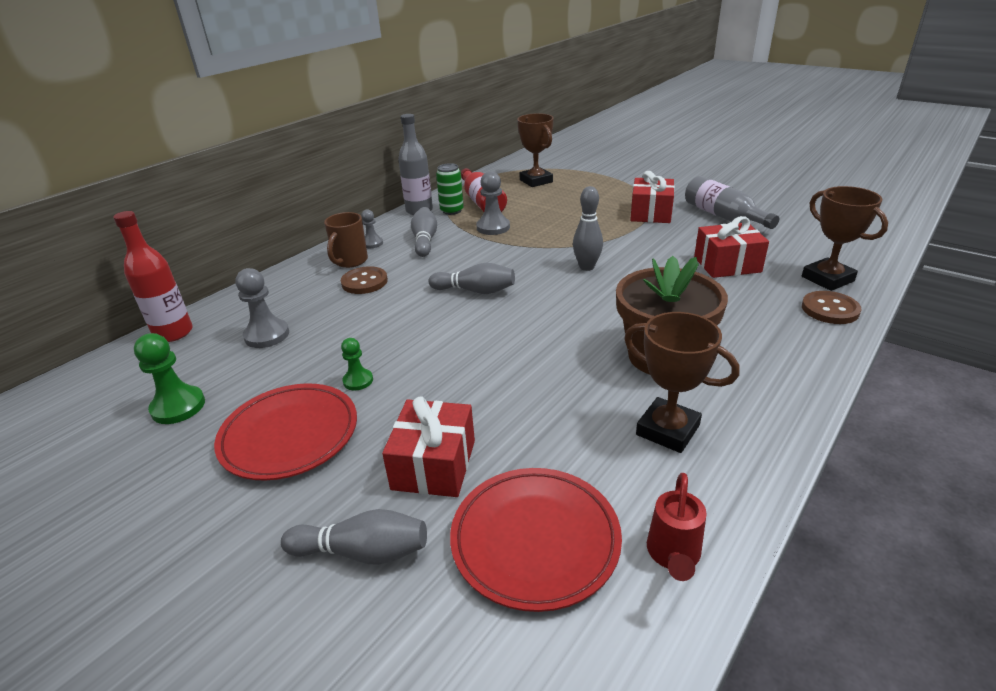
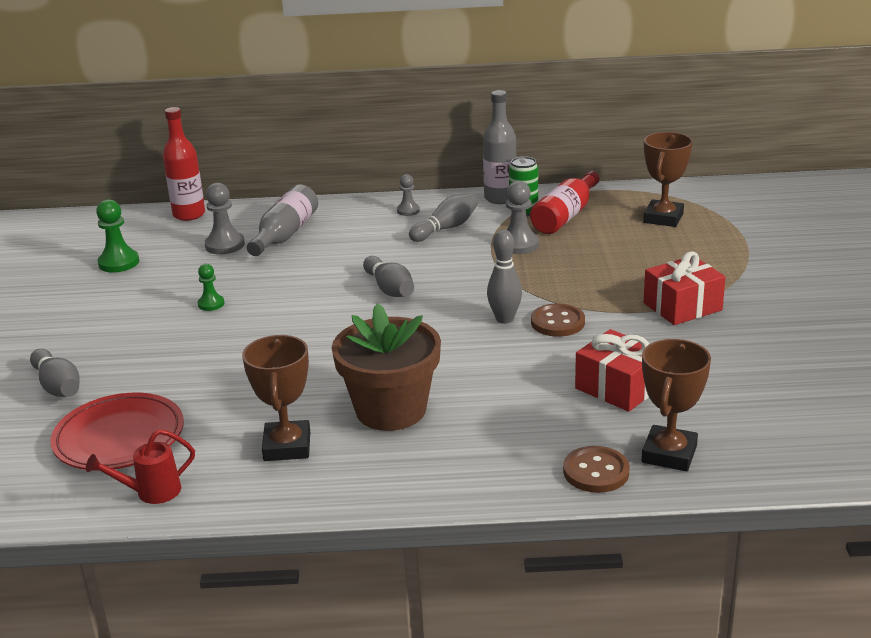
camera: 50 degrees right, 5 degrees down
(289, 435) = (131, 312): red plate -> none
(350, 261) = (365, 218): brown mug -> none
(364, 282) = (341, 240): brown button -> brown button (557, 322)
(434, 464) = (153, 373): red gift -> none
(723, 216) = (744, 349): grey bottle -> grey bottle (285, 234)

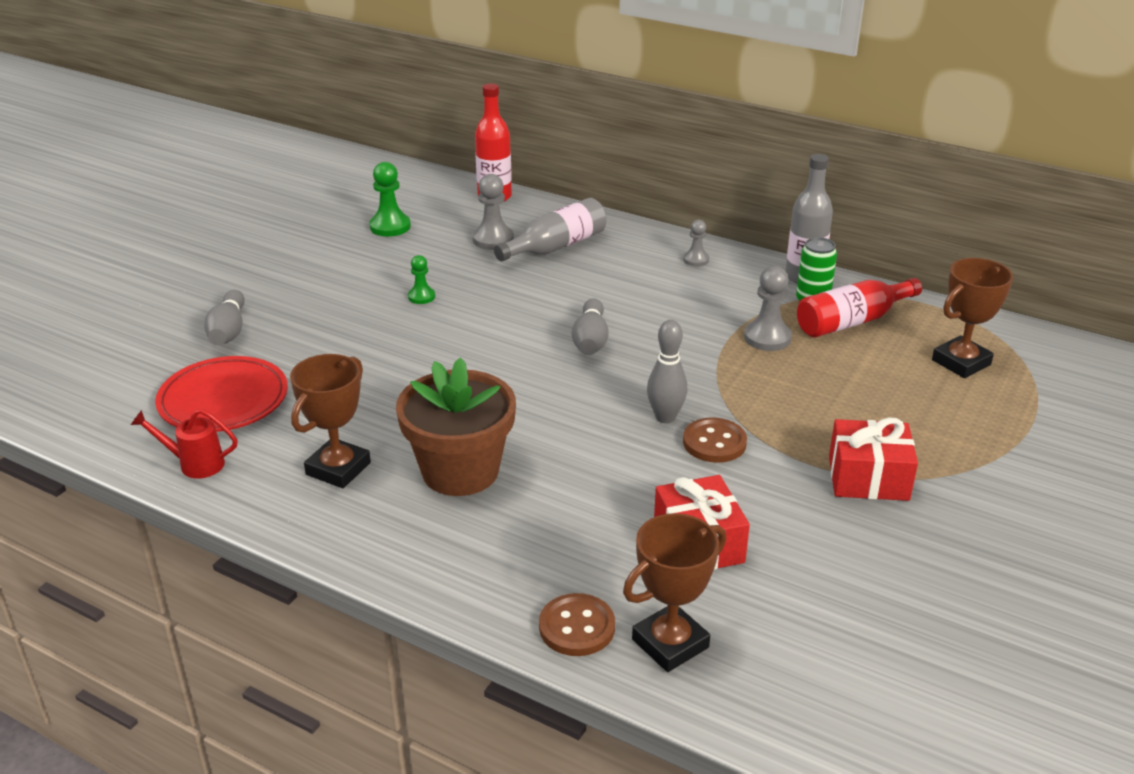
camera: 30 degrees right, 5 degrees up
(446, 228) = (712, 293): grey bowling pin -> none

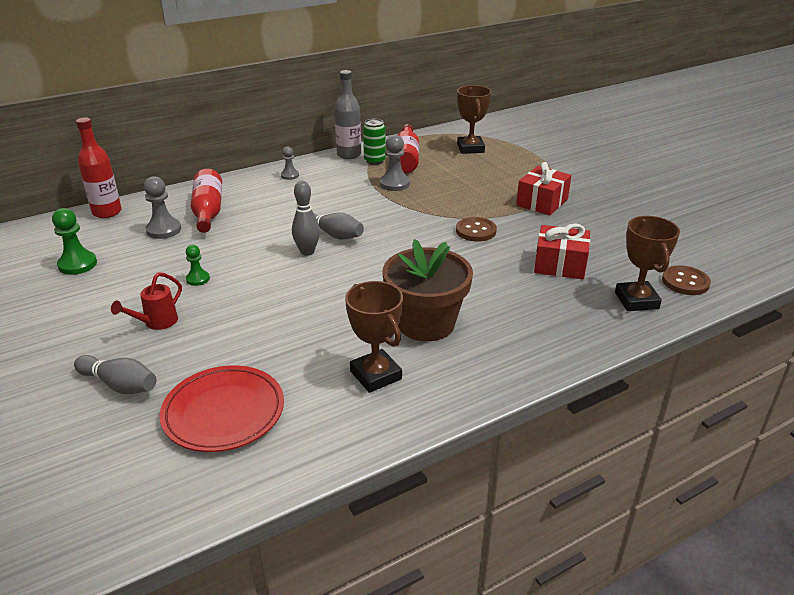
camera: 60 degrees left, 0 degrees up
(195, 464) = (300, 450): red watering can -> red watering can (156, 323)
(556, 246) = (208, 211): grey bottle -> red bottle
(577, 627) = (607, 326): brown button -> brown button (685, 282)
(665, 417) = (438, 237): grey bowling pin -> grey bowling pin (307, 252)

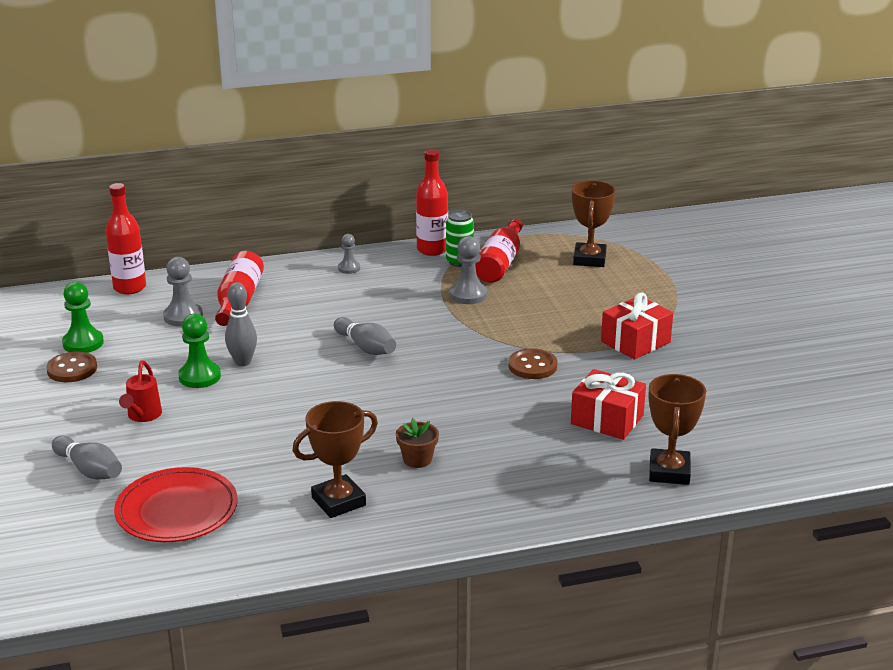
camera: 15 degrees right, 5 degrees down
(156, 323) = (143, 416): red watering can -> red watering can turned 45 degrees counterclockwise
(198, 279) = (199, 377): green pawn -> green pawn, size x1.64
(307, 252) = (328, 363): grey bowling pin -> grey bowling pin (243, 362)
(349, 155) = (432, 250): grey bottle -> red bottle
(376, 375) = (338, 501): brown trophy -> brown trophy turned 75 degrees clockwise
(426, 323) = (417, 459): brown flower pot -> brown flower pot, size x0.45
(685, 282) = (743, 461): brown button -> brown button (72, 369)

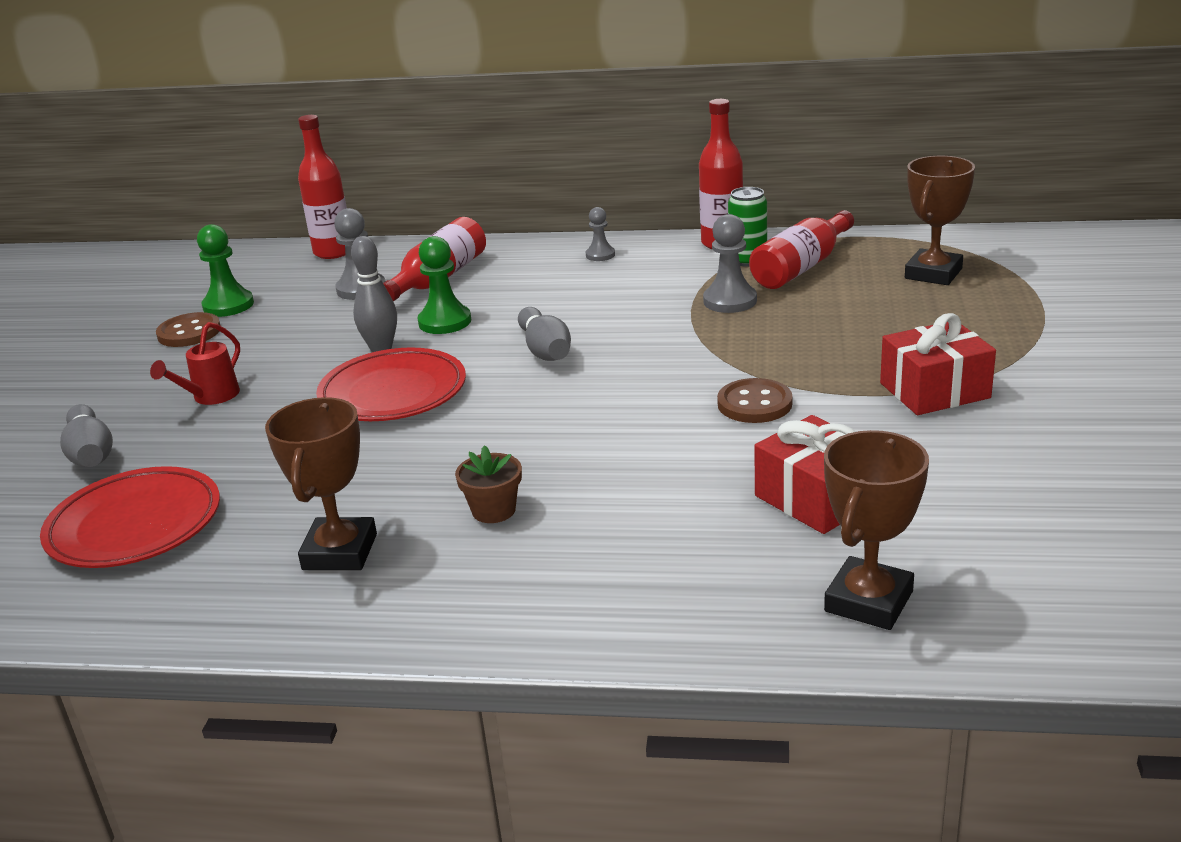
camera: 25 degrees right, 0 degrees up
(199, 377) = (316, 360): green pawn -> green pawn (445, 322)
(280, 393) = (393, 392): none -> red plate
(338, 501) = (340, 552): brown trophy -> brown trophy turned 75 degrees counterclockwise

